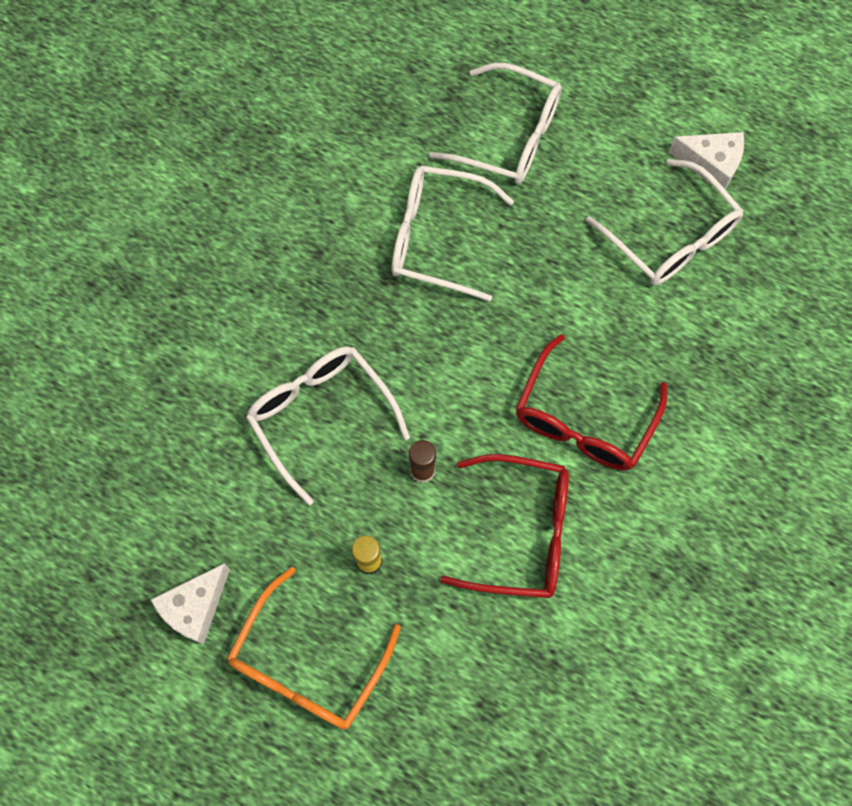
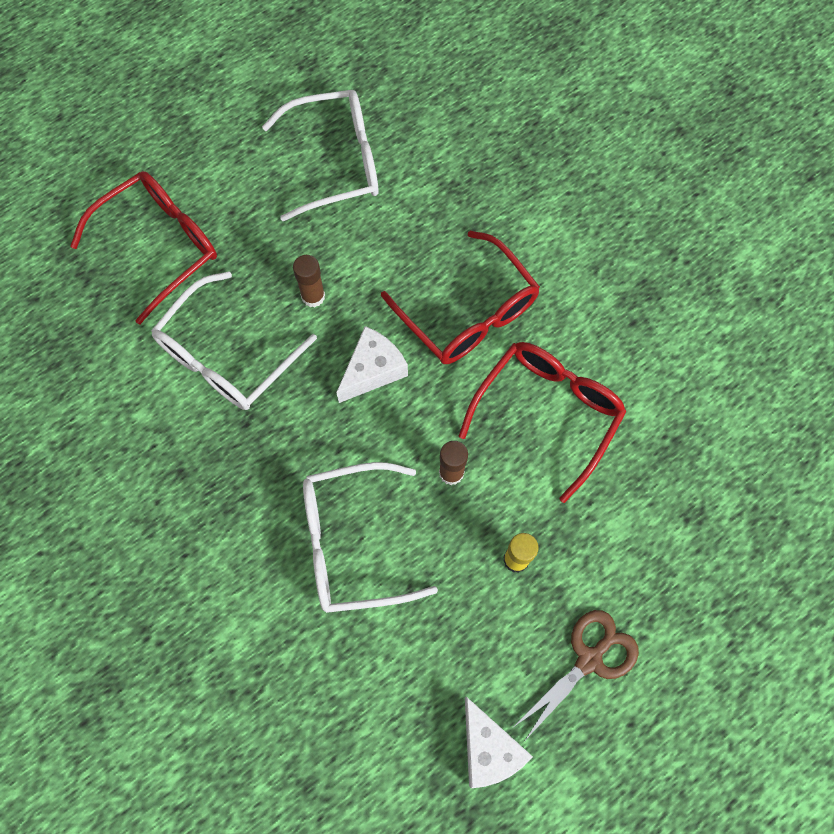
camera: 65 degrees left, 0 degrees up
(308, 664) = (589, 659): orange glasses -> brown scissors
(509, 136) = (160, 245): white glasses -> red glasses
(528, 280) = (313, 296): none -> brown glue stick
(710, 164) = (285, 98): white cheese -> white cheese (373, 370)

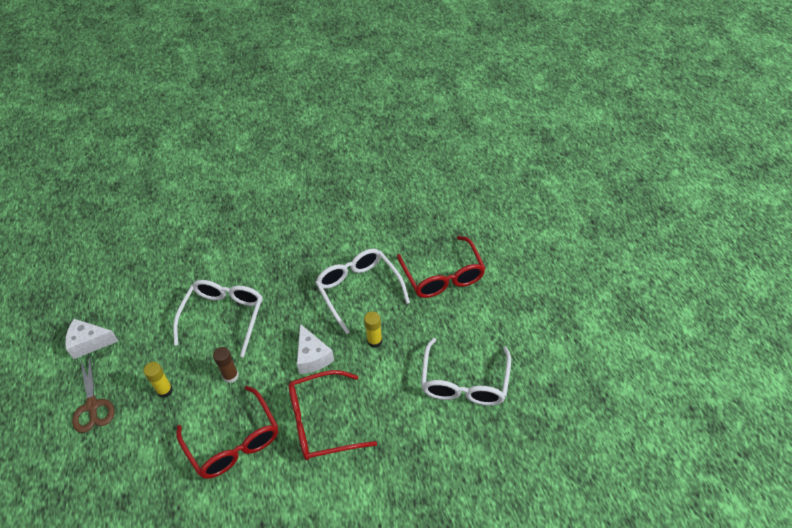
camera: 115 degrees right, 20 degrees down
(313, 296) = (374, 341): brown glue stick -> yellow glue stick

